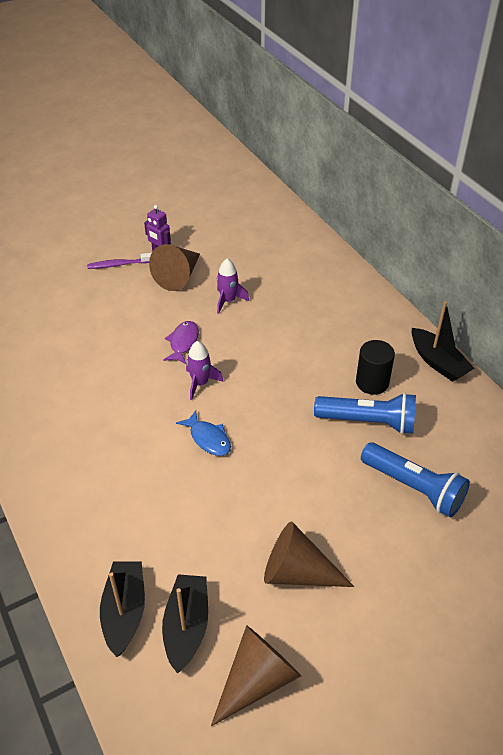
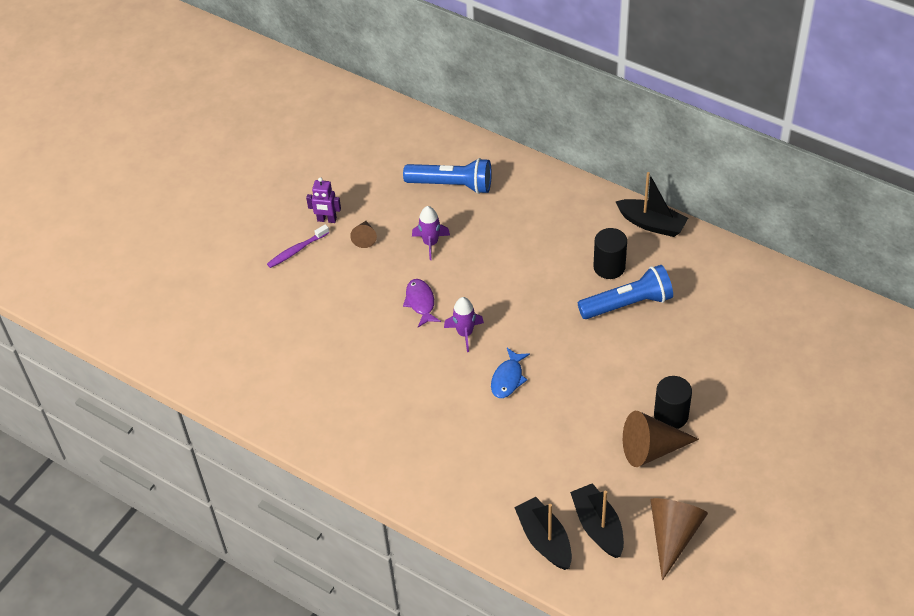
camera: 25 degrees left, 5 degrees up
(178, 276) = (365, 238): brown cone -> brown cone, size x0.53
(208, 438) = (508, 378): blue fish -> blue fish turned 90 degrees clockwise
(340, 547) = (671, 415): none -> black cylinder
(413, 487) = (696, 343): blue flashlight -> blue flashlight (451, 185)

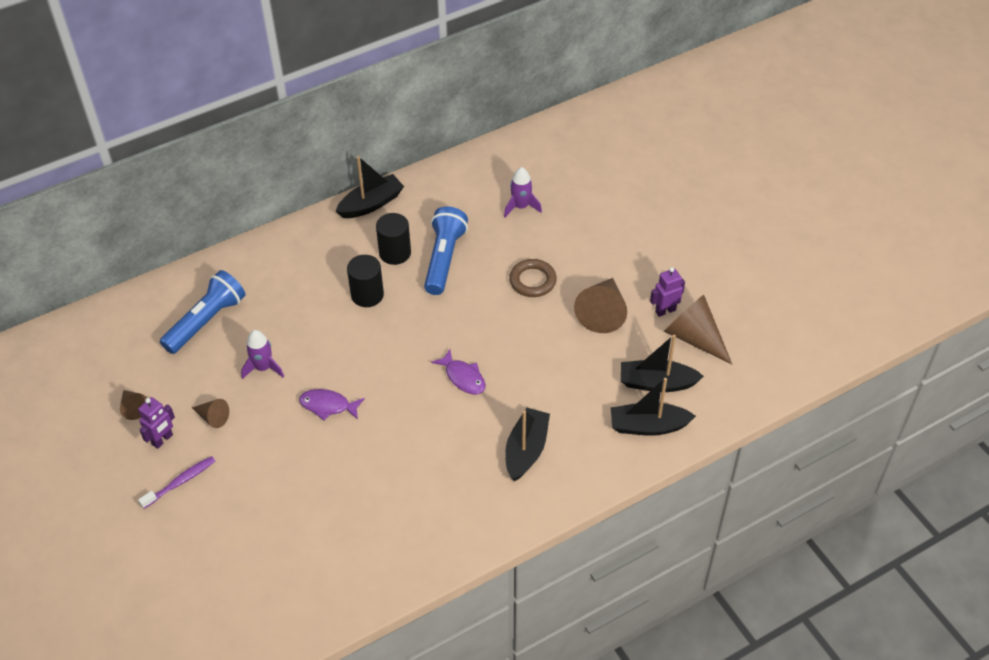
camera: 65 degrees left, 0 degrees up
(296, 250) = (180, 482): purple toothbrush -> purple toothbrush turned 120 degrees counterclockwise
(344, 188) = (134, 408): none -> brown cone
(461, 458) = (526, 450): none -> black boat
(465, 333) = (390, 387): purple rocket -> purple rocket (521, 207)
(508, 378) = (463, 377): blue fish -> purple fish
(650, 379) = (532, 281): none -> brown ring
(671, 415) = (577, 284): black cylinder -> black cylinder (367, 295)
(689, 498) = (665, 310): none -> purple robot

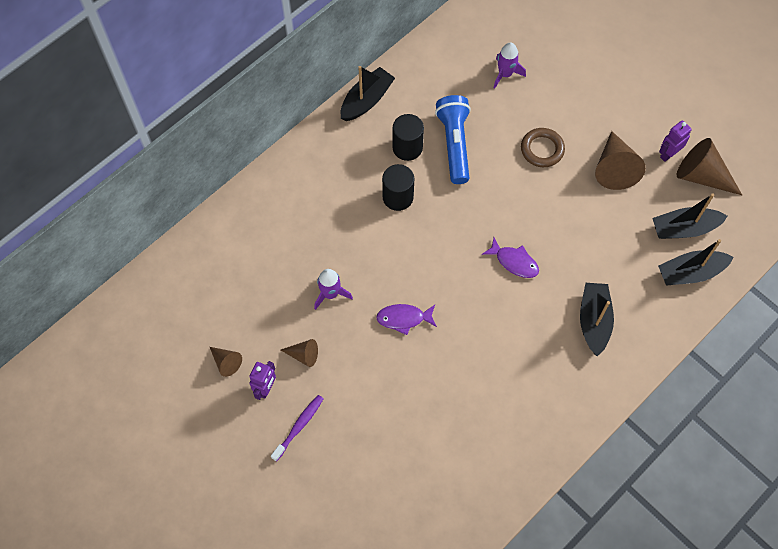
camera: 15 degrees left, 15 degrees up
(206, 321) = (259, 258): blue flashlight -> none

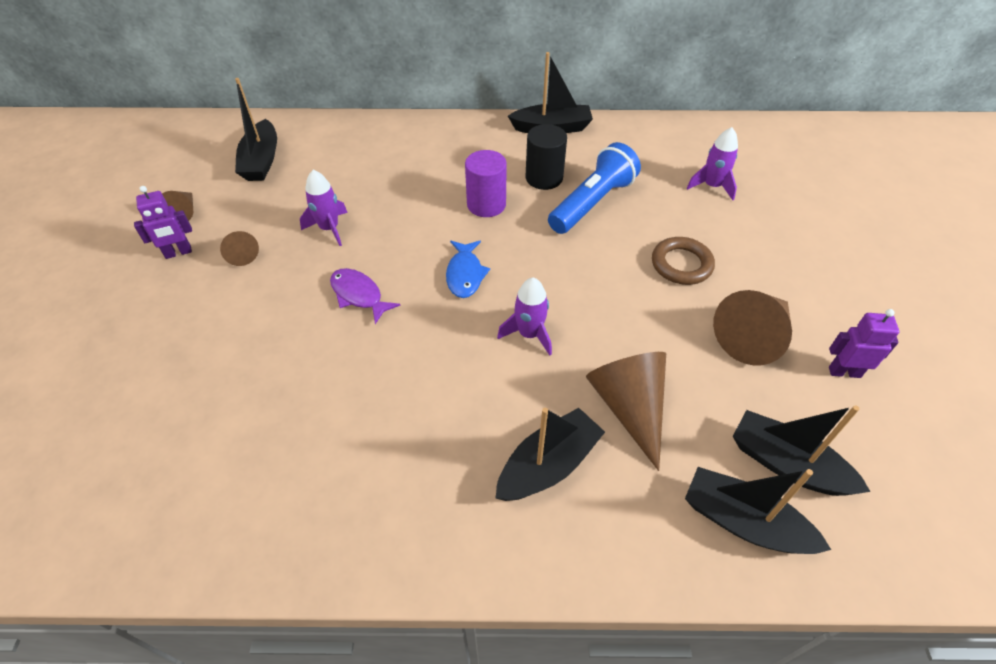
camera: 45 degrees right, 15 degrees down
(217, 285) = (261, 161): none -> black boat
(299, 426) = (152, 302): purple toothbrush -> none
(398, 197) = (486, 204): black cylinder -> purple cylinder
(442, 255) = (465, 274): none -> blue fish
(514, 262) = (529, 334): purple fish -> purple rocket
(701, 176) = (873, 426): brown cone -> brown cone (629, 407)

